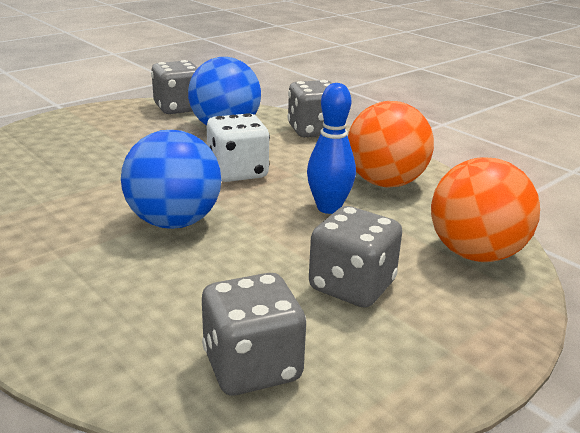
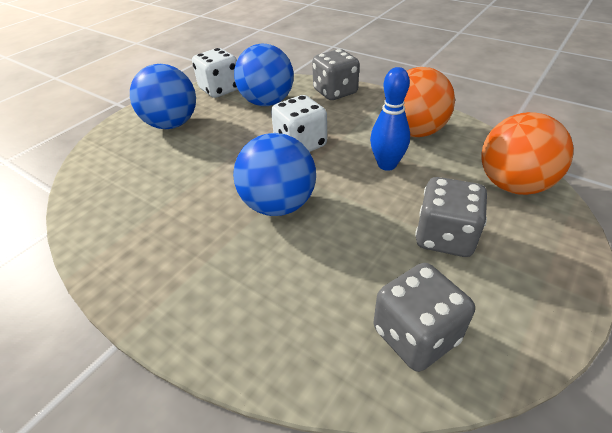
camera: 10 degrees left, 15 degrees up
(103, 131) = (172, 124): none -> blue ball
(178, 108) = (220, 89): grey dice -> white dice

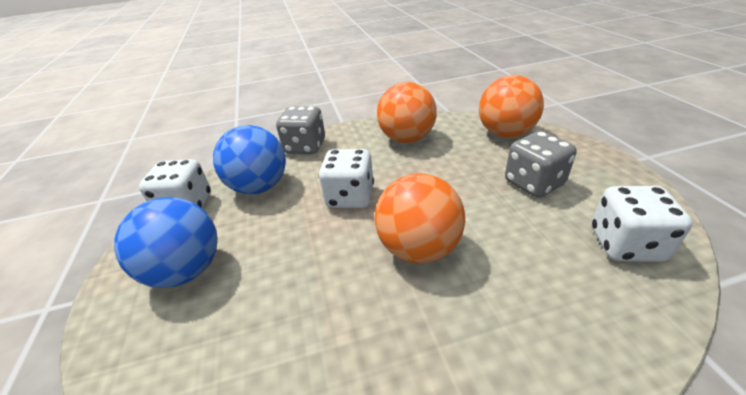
camera: 50 degrees left, 5 degrees down
(278, 205) = (418, 248): blue ball -> orange ball
(387, 165) = (430, 168): blue bowling pin -> none
(415, 335) = (625, 244): grey dice -> white dice

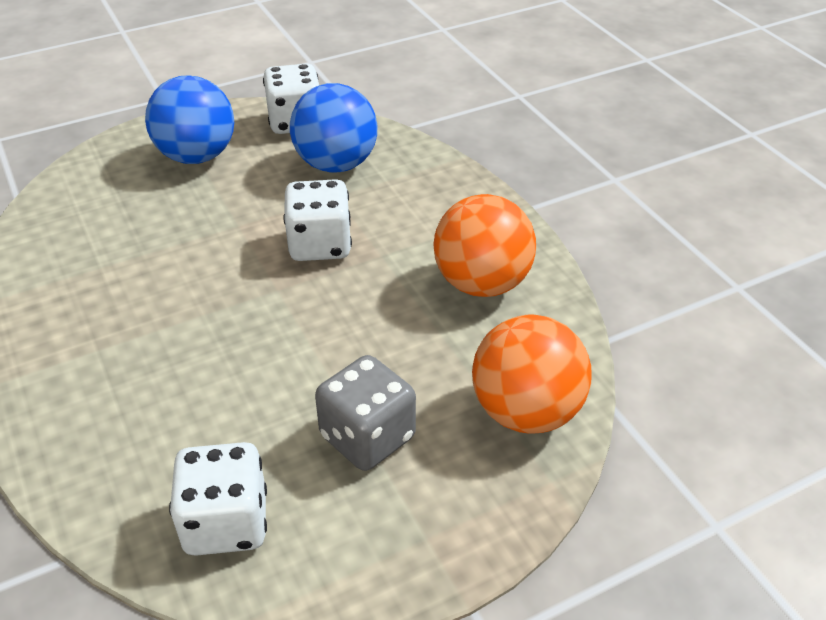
camera: 75 degrees right, 5 degrees up
(305, 147) = (439, 180): grey dice -> none
(418, 248) = (223, 316): orange ball -> none

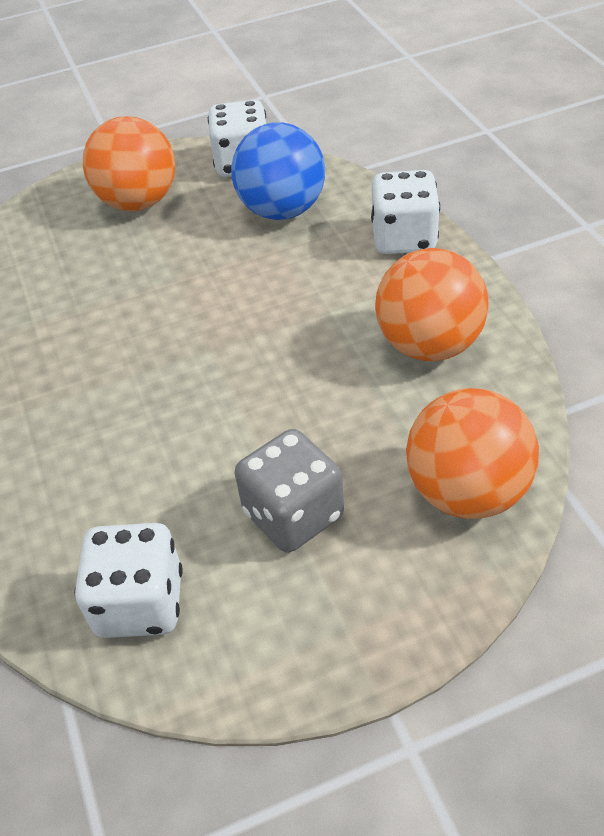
camera: 10 degrees right, 5 degrees up
(197, 156) = (139, 202): blue ball -> orange ball
(320, 245) = (259, 300): white dice -> white dice (404, 238)

